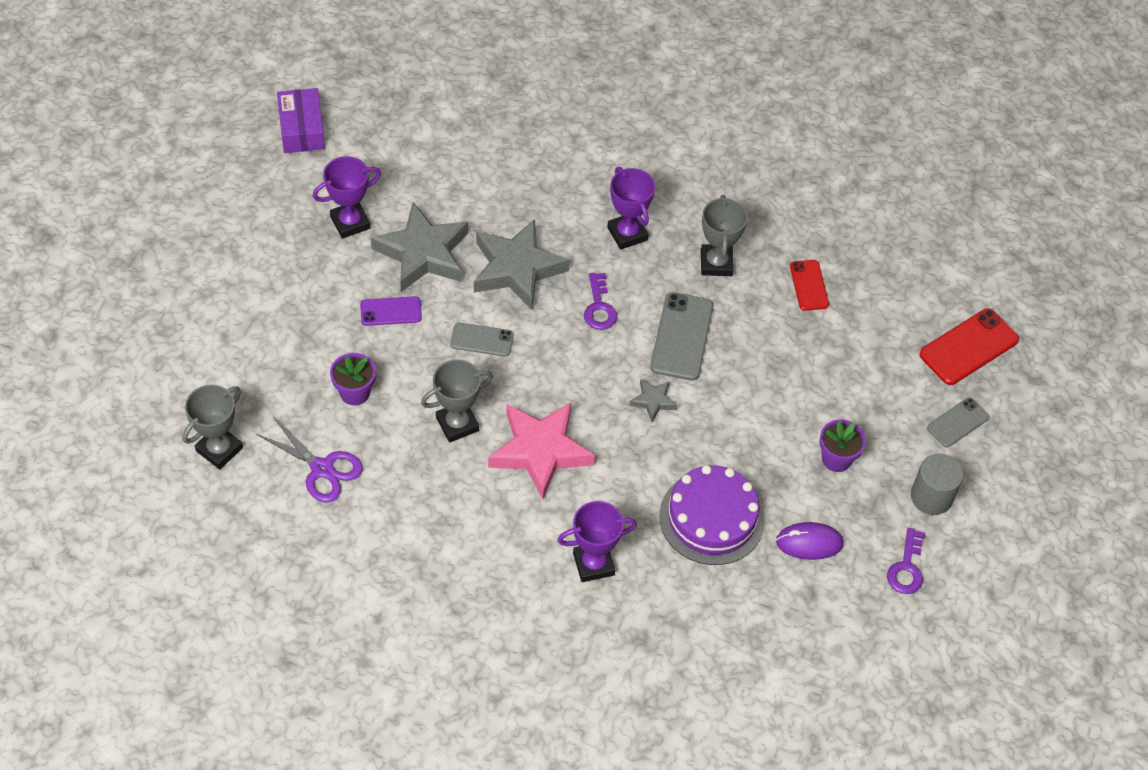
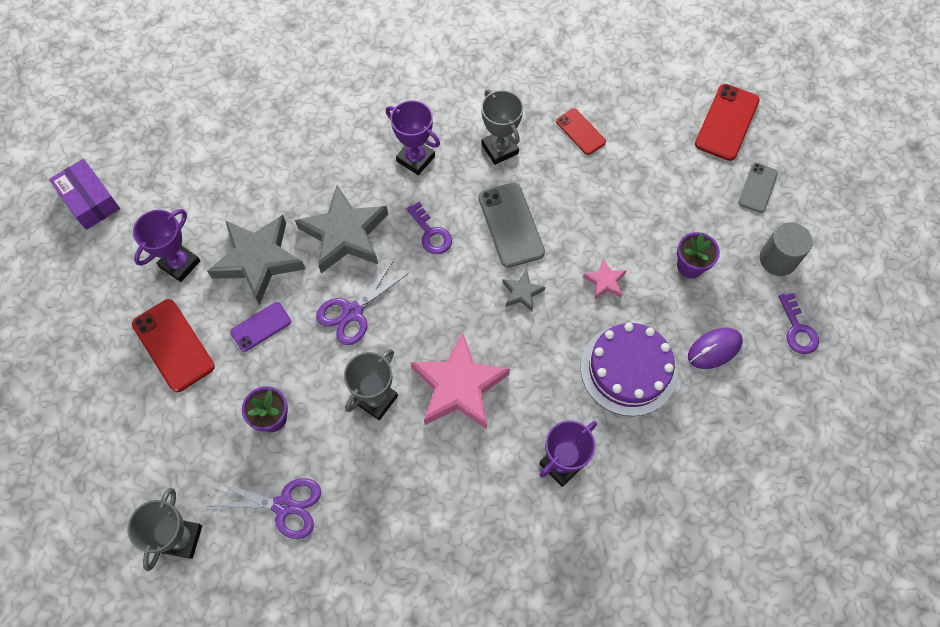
camera: 25 degrees left, 10 degrees up
(304, 289) = (173, 345): none -> red phone
(482, 340) = (352, 312): grey phone -> purple scissors
(741, 431) = (605, 281): none -> pink star

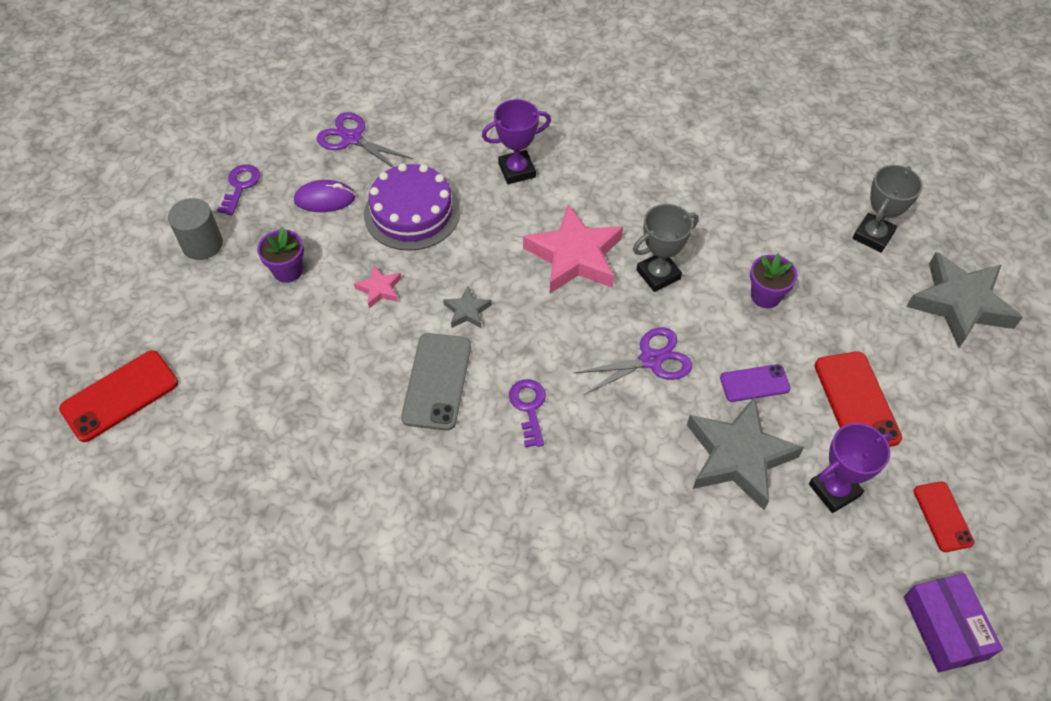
camera: 155 degrees left, 10 degrees down
(284, 506) = (773, 226): purple scissors -> purple scissors (352, 138)
(345, 234) = (627, 446): grey star -> grey star (960, 304)
(415, 159) = (501, 505): purple trophy -> none
(500, 149) = (395, 475): grey trophy -> none
(580, 132) = (287, 455): red phone -> red phone (942, 516)
(758, 188) = (156, 314): grey phone -> none

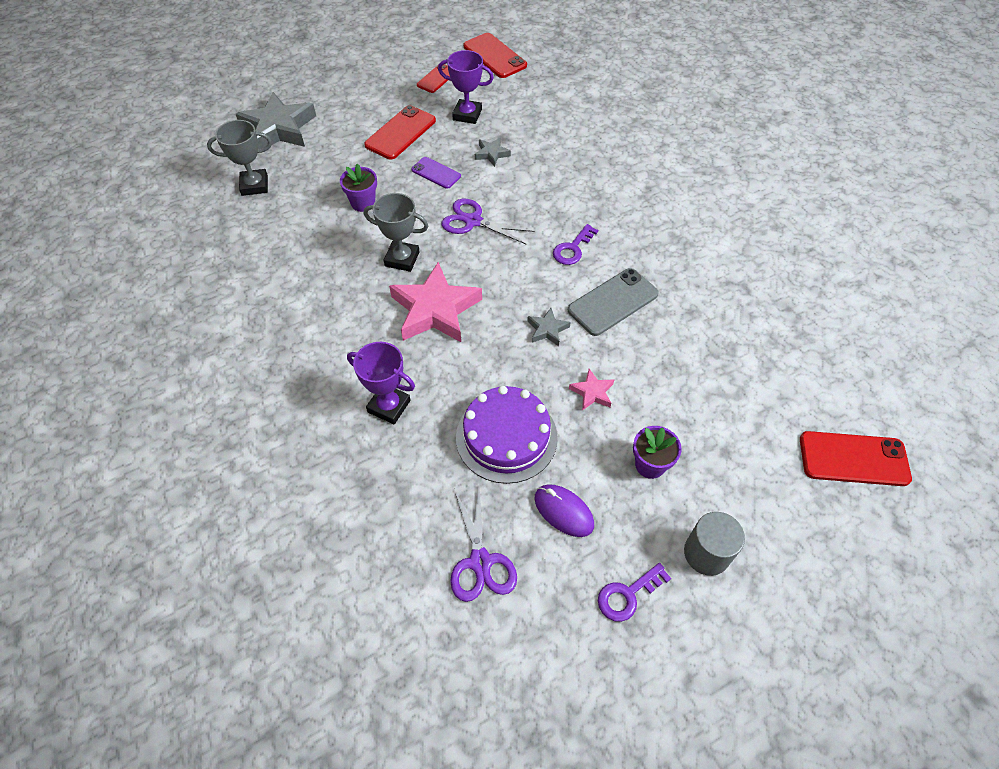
camera: 135 degrees left, 0 degrees up
(738, 456) = (491, 154): grey star -> grey star, size x0.46
(945, 627) = (494, 56): purple box -> red phone

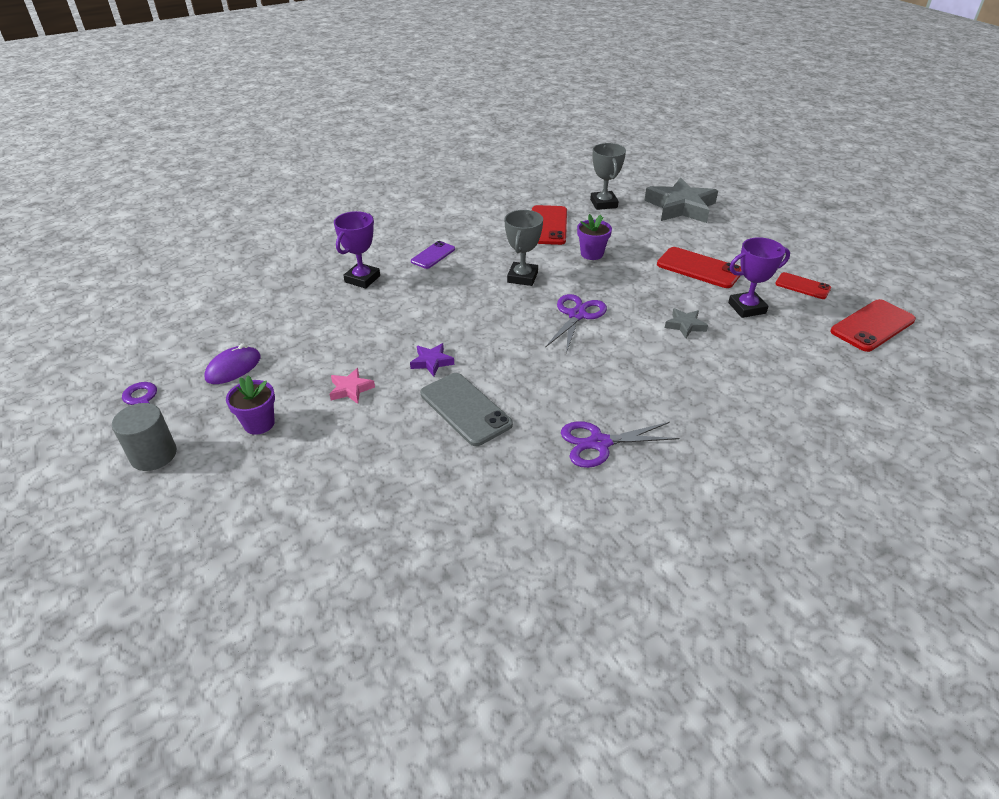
camera: 90 degrees right, 15 degrees down
(435, 310) = (461, 297): pink star -> none
(436, 173) = (643, 291): purple phone -> purple phone (433, 255)
(467, 115) = (747, 308): purple trophy -> purple trophy turned 60 degrees clockwise
(480, 562) = (210, 325): purple scissors -> purple scissors (599, 443)
(506, 437) = (316, 337): purple cake -> none
(547, 329) = (431, 362): grey star -> purple star
(572, 249) = (543, 382): purple key -> none
(853, 459) = (204, 603): red phone -> red phone (548, 225)

